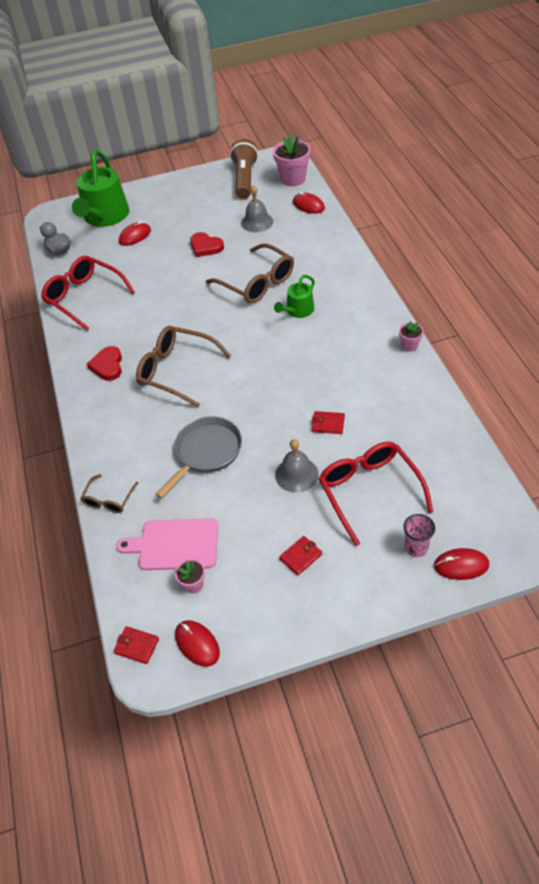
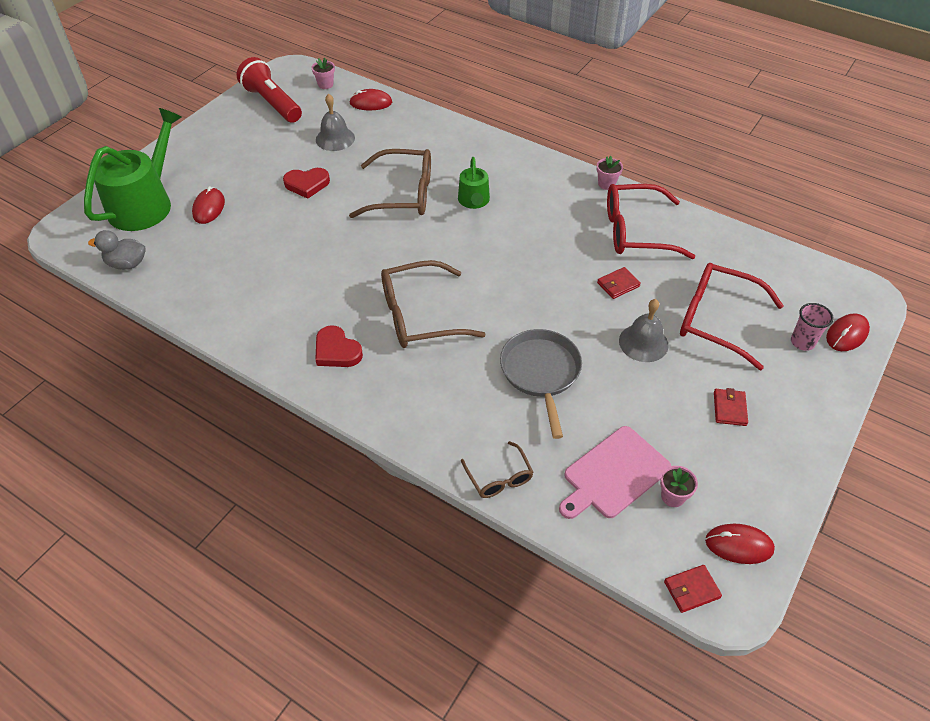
camera: 45 degrees left, 0 degrees up
(84, 297) = (222, 297): red glasses -> red glasses (636, 231)
(105, 217) = (145, 204): green watering can -> green watering can turned 120 degrees counterclockwise
(244, 179) = (272, 103): brown flashlight -> red flashlight
(293, 179) = (325, 84): pink flower pot -> pink flower pot, size x0.52

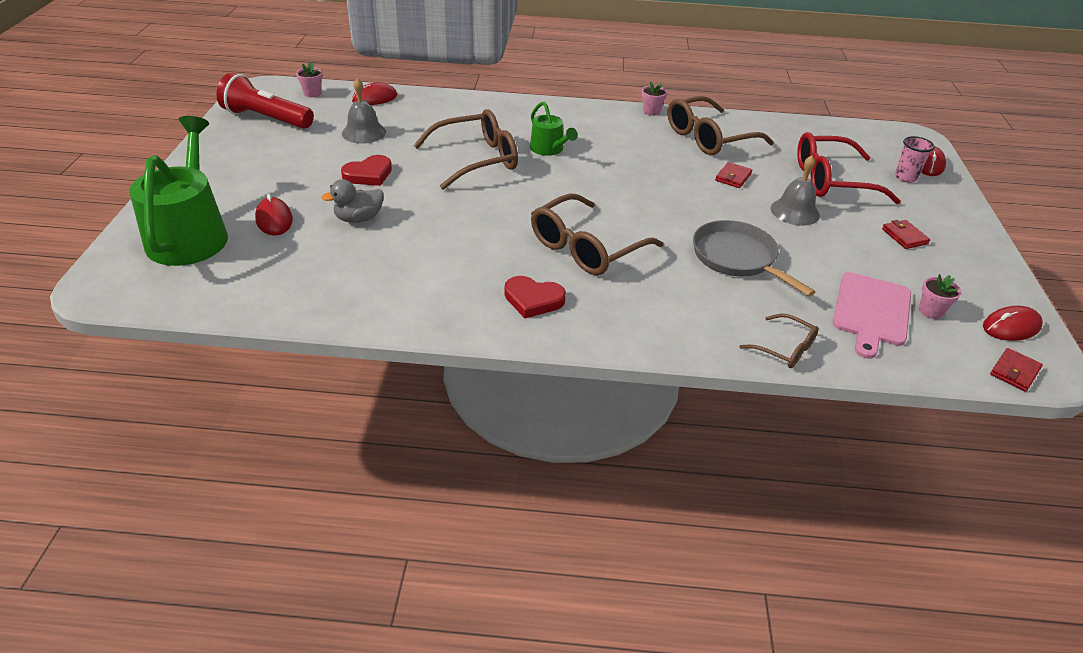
camera: 30 degrees left, 10 degrees down
(127, 264) = (217, 294): grey duck -> grey duck (359, 219)
(636, 231) = (708, 138): red glasses -> brown glasses

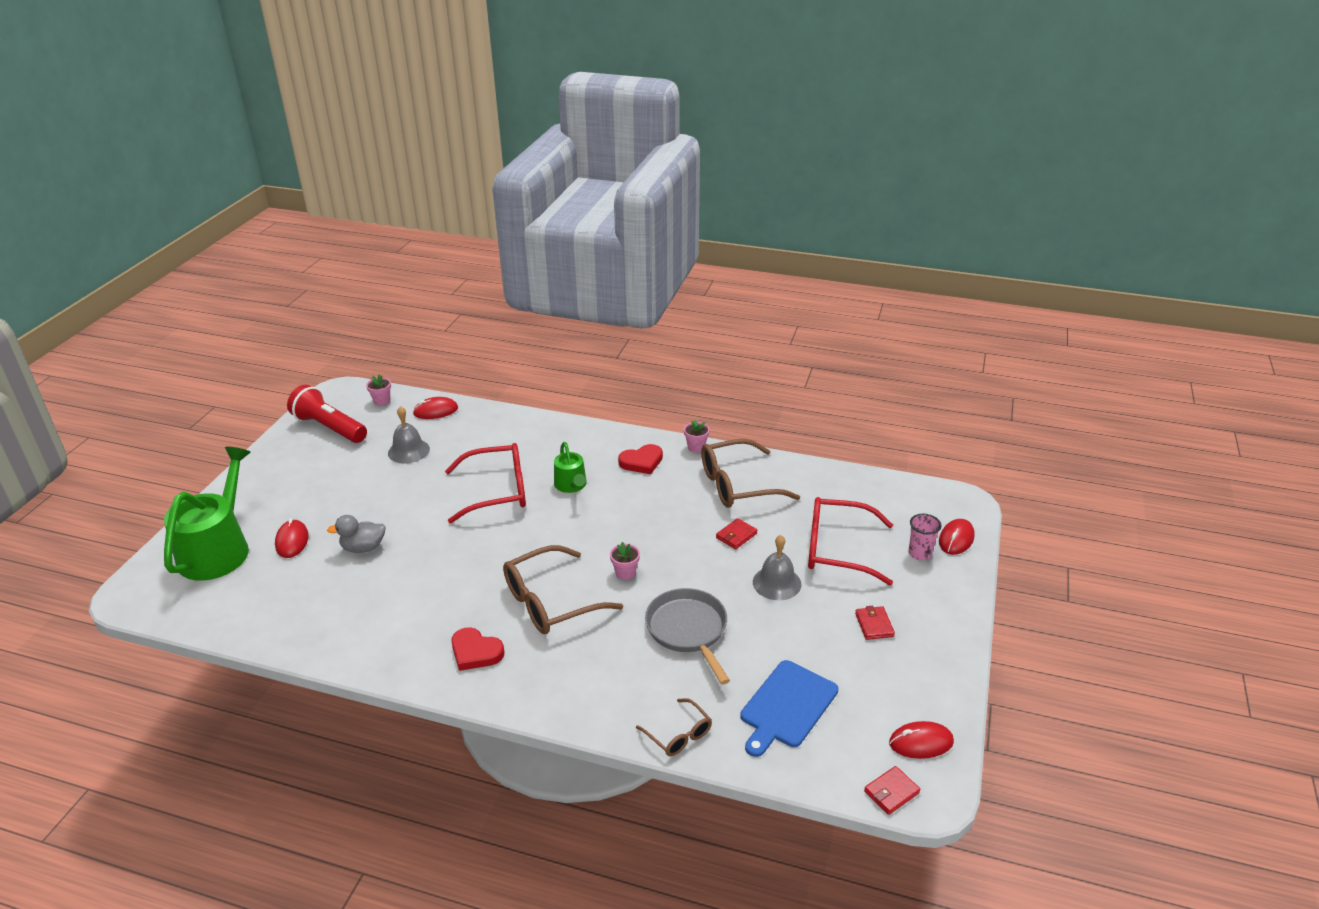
camera: 15 degrees right, 5 degrees down
(368, 174) = (392, 499): red heart -> red heart (641, 462)
(476, 159) = (497, 491): brown glasses -> red glasses
(871, 312) = (787, 706): pink cutting board -> blue cutting board
(930, 311) = (848, 714): pink flower pot -> pink flower pot (625, 573)

